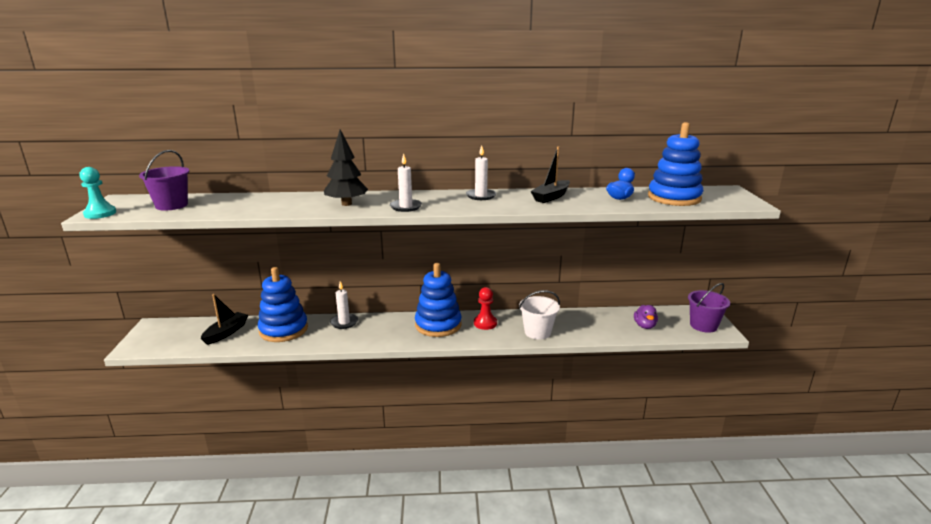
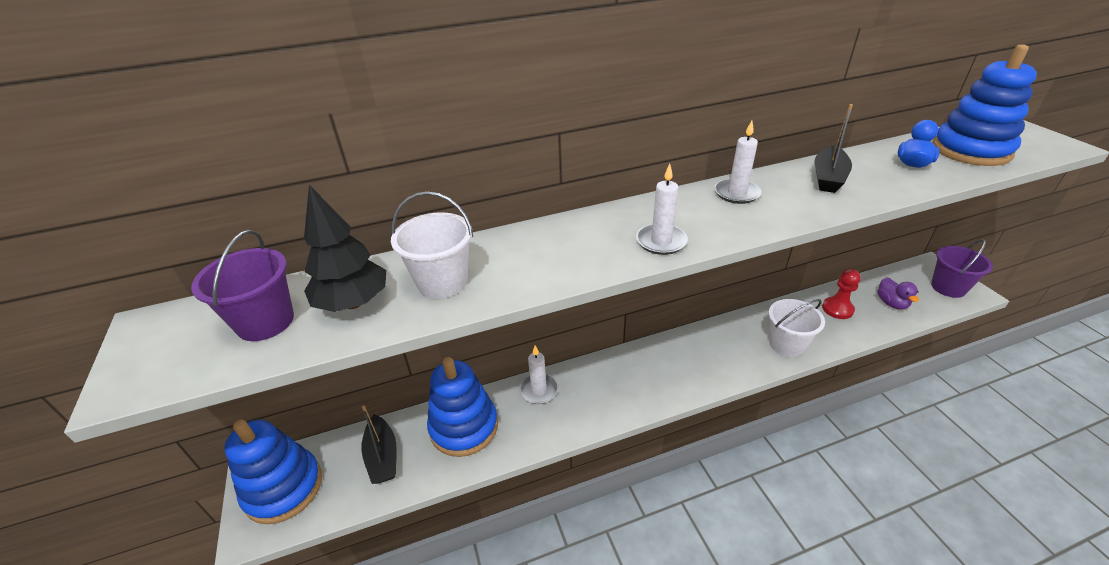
camera: 15 degrees left, 15 degrees up
(100, 214) = (136, 381): turquoise pawn -> none
(226, 333) = (382, 456): black boat -> black boat turned 150 degrees clockwise
(269, 205) = (442, 282): none -> white bucket
(346, 204) = (565, 253): black tree -> black tree (353, 303)
(438, 325) = (662, 363): blue stacking toy -> blue stacking toy (283, 488)
(485, 323) = (716, 345): red pawn -> red pawn (837, 309)

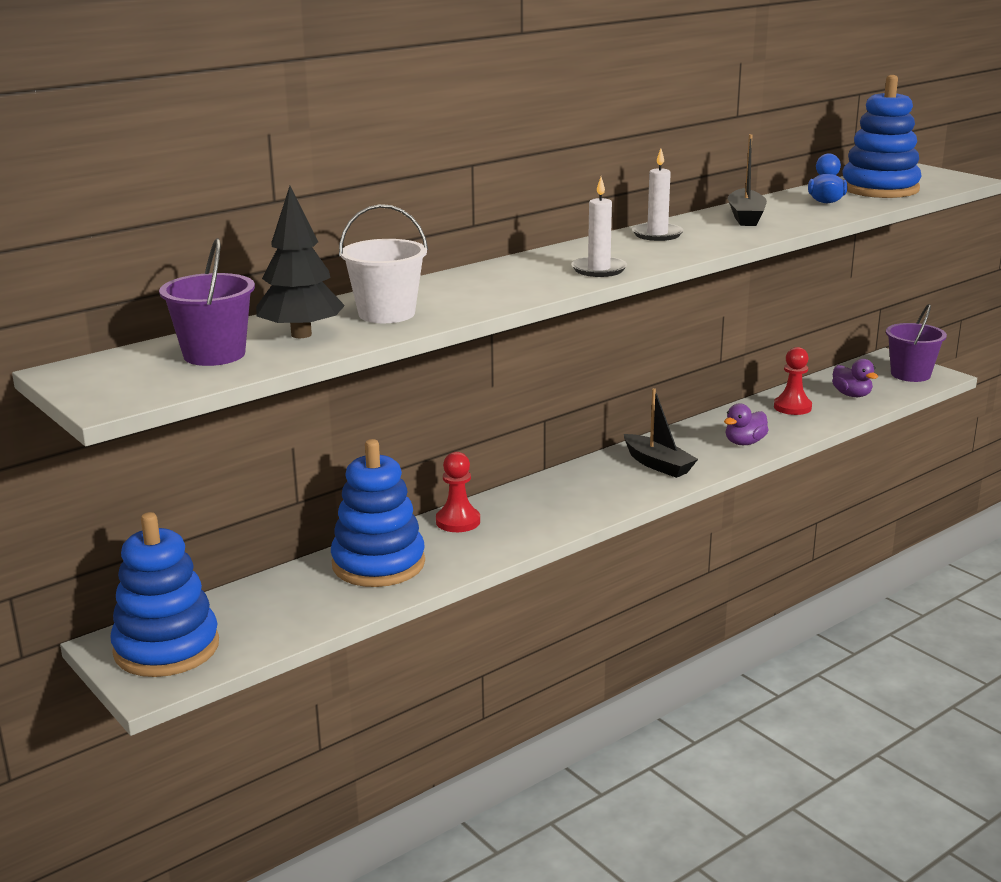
camera: 20 degrees left, 15 degrees down
(382, 456) = (285, 602): black boat -> black boat (658, 464)
(539, 390) = (458, 521): white candle -> red pawn
(786, 344) = (744, 443): white bucket -> purple duck

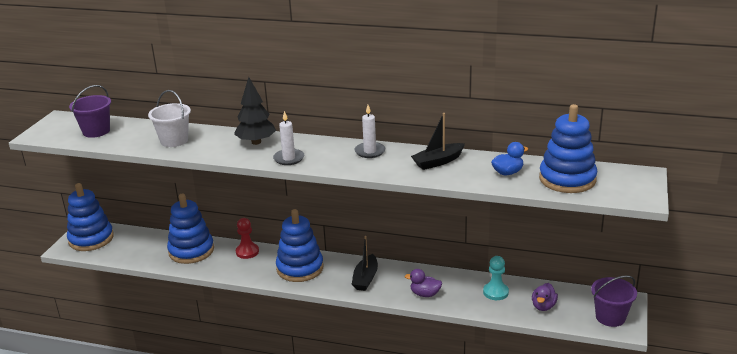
camera: 55 degrees right, 5 degrees up
(301, 334) = (132, 136): black tree -> black tree (256, 142)
(566, 497) = (300, 268): none -> blue stacking toy
(792, 407) = (495, 292): red pawn -> turquoise pawn

